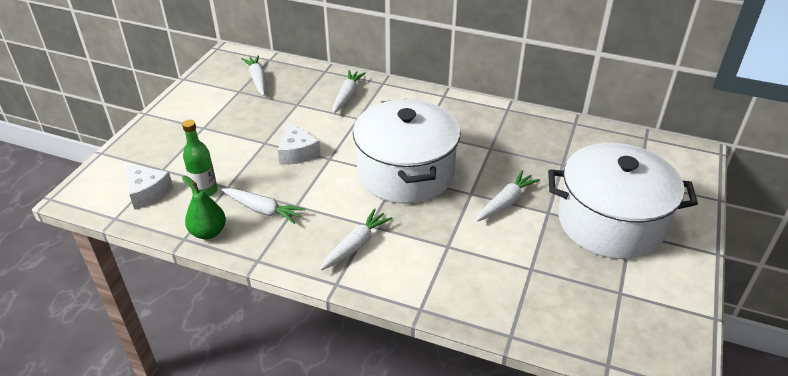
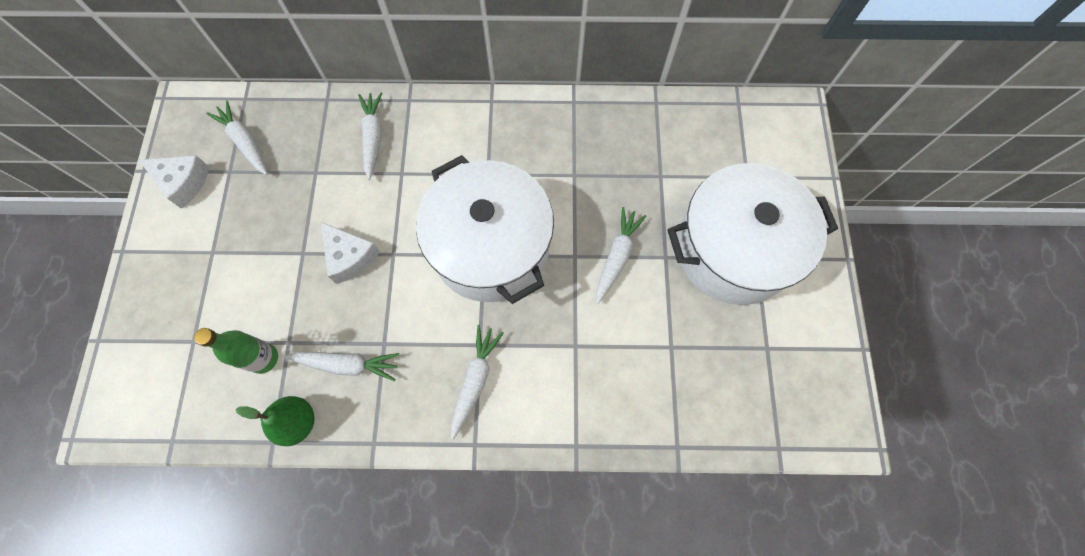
camera: 20 degrees left, 30 degrees up
(147, 192) = (191, 385): white cheese -> white cheese (183, 182)

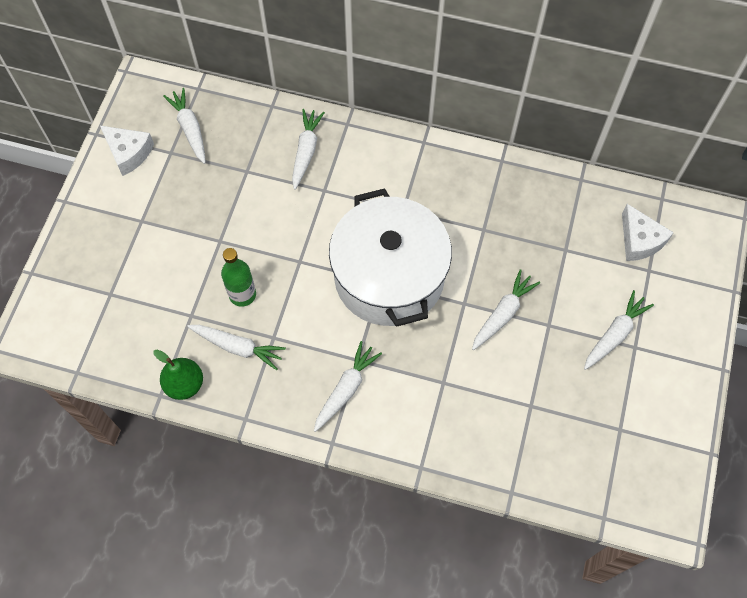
camera: 15 degrees right, 5 degrees down
(263, 358) = (167, 323): green bottle -> green bottle (242, 294)
(350, 257) = (261, 254): white cheese -> white cheese (639, 240)
(733, 250) = (615, 334): white pot -> white carrot

